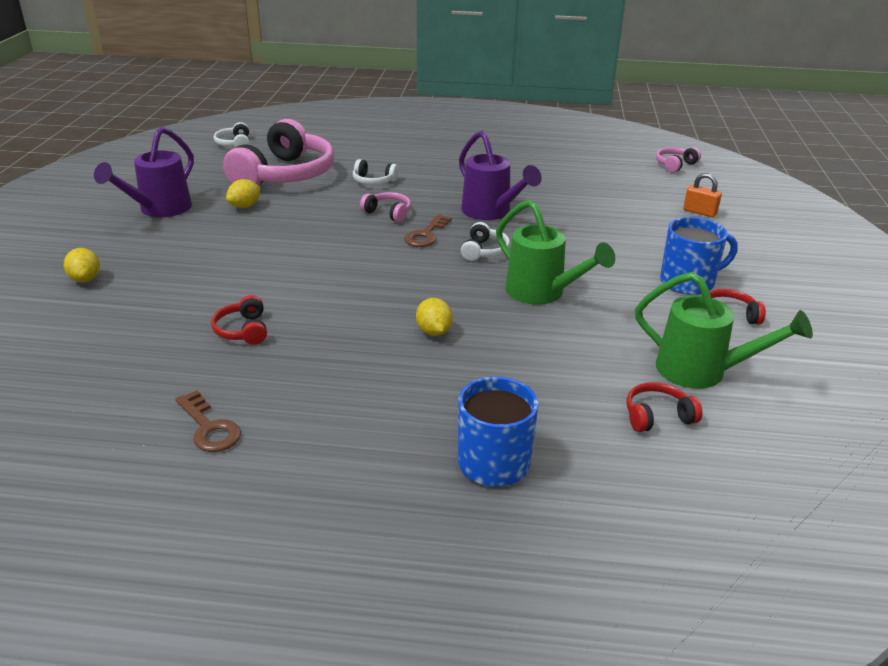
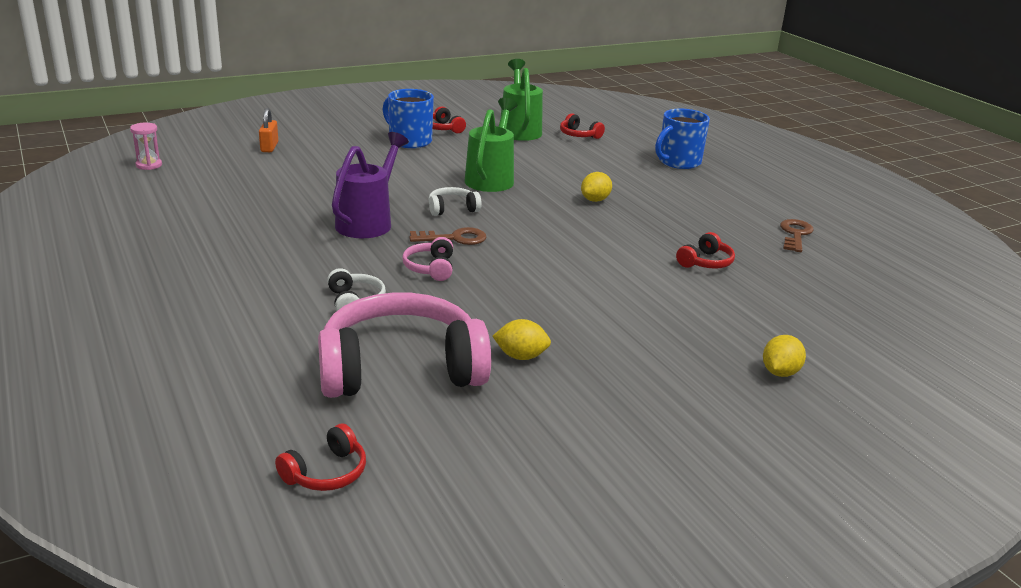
camera: 125 degrees left, 5 degrees down
(160, 209) = (606, 413): purple watering can -> none
(234, 144) = (326, 473): white headphones -> red headphones
(675, 165) = (149, 165): pink headphones -> pink hourglass

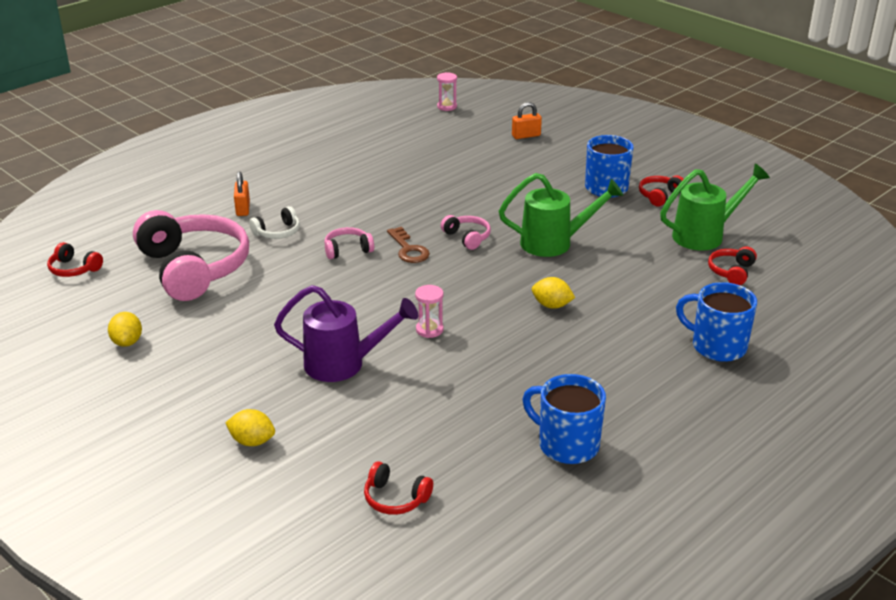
camera: 75 degrees right, 5 degrees up
(270, 316) = (243, 209): none -> orange padlock
(368, 222) = (412, 208): purple watering can -> purple watering can (343, 364)
(452, 209) = (467, 237): white headphones -> pink headphones
(521, 356) = (228, 311): yellow lemon -> yellow lemon (127, 342)
(611, 255) = (429, 330): none -> pink hourglass
(705, 262) = (449, 386): red headphones -> red headphones (395, 498)
(795, 234) = (567, 444): brown key -> blue mug

